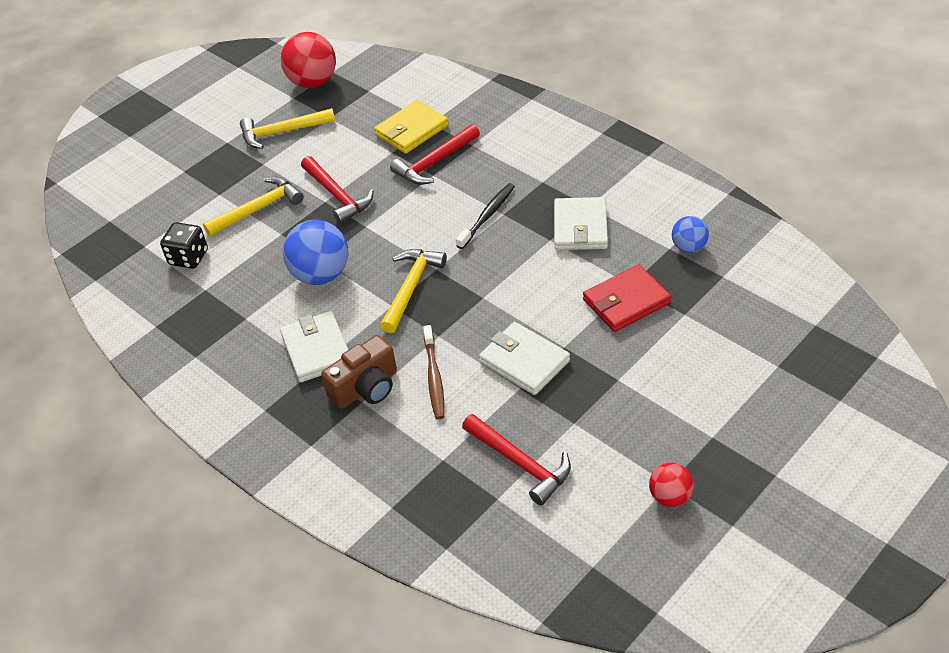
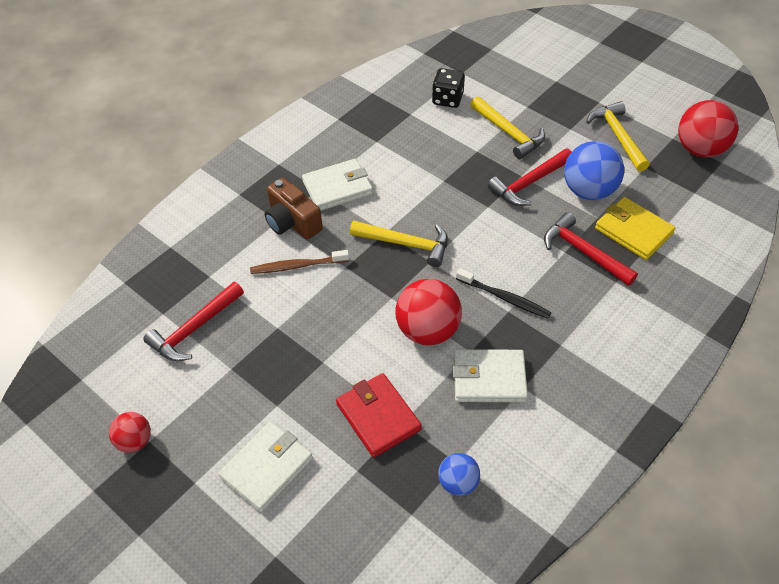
camera: 85 degrees right, 5 degrees up
(321, 275) = (424, 182): blue ball -> blue ball (589, 191)
(524, 361) = (308, 331): white wallet -> white wallet (267, 468)
(525, 269) = (428, 331): none -> red ball

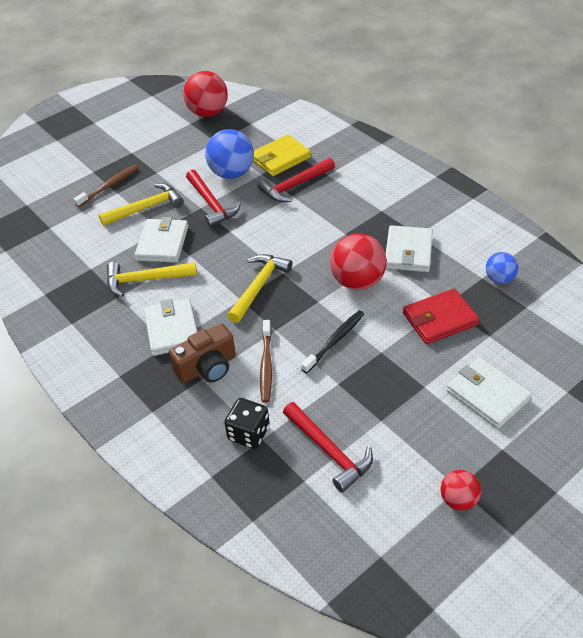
camera: 80 degrees left, 5 degrees down
(447, 99) = (82, 241): black dice -> black dice (248, 433)
(456, 157) = (162, 243): none -> white wallet
(504, 298) = (332, 233): black toothbrush -> black toothbrush (335, 341)
(536, 98) = (109, 186): none -> brown toothbrush
(617, 136) = (177, 149): yellow hammer -> yellow hammer (146, 280)

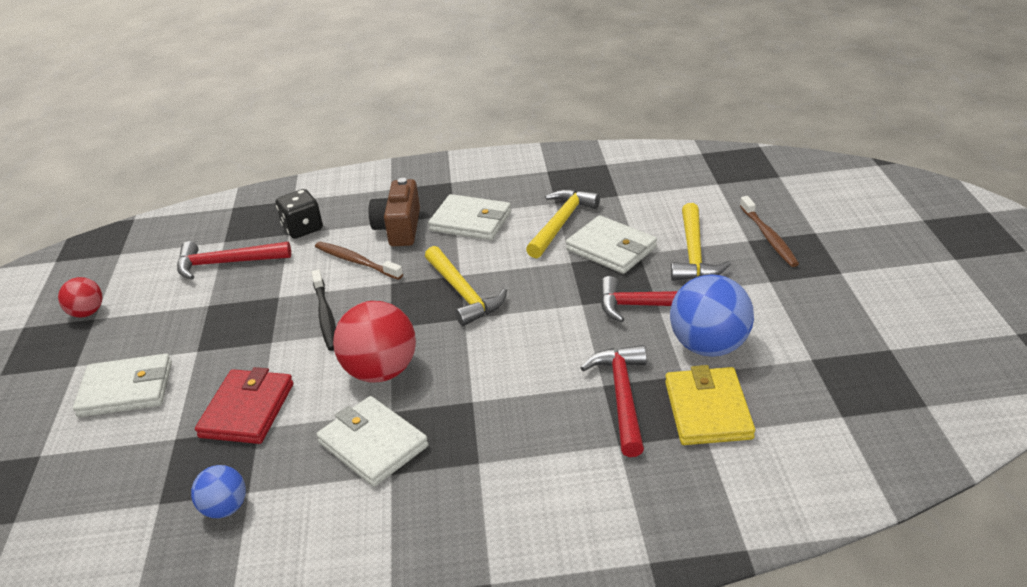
camera: 125 degrees right, 10 degrees down
(208, 113) = (913, 378): red ball -> none

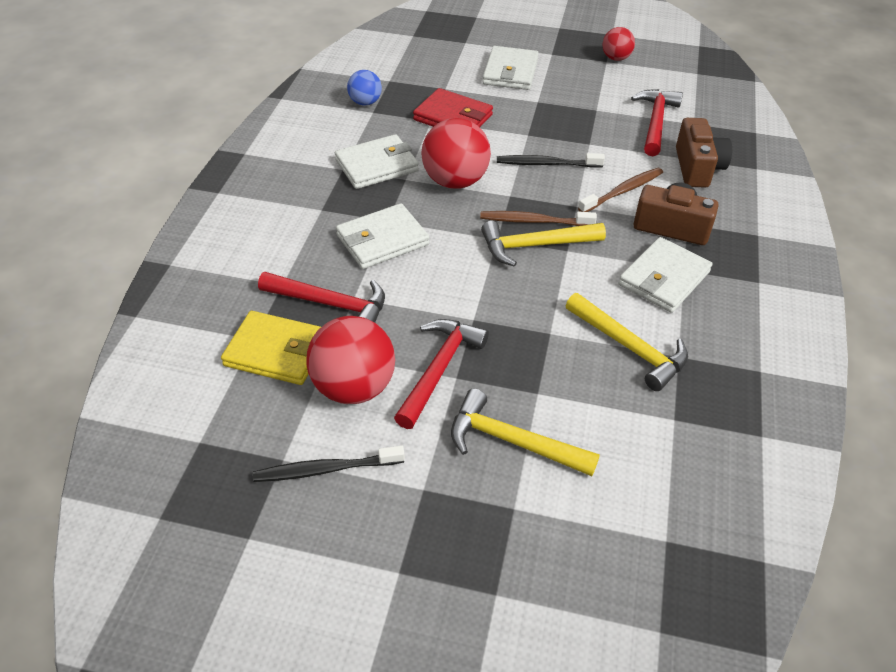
camera: 105 degrees right, 10 degrees up
(303, 228) = (697, 168): black dice -> brown camera
(611, 248) = (558, 372): white wallet -> white wallet (382, 240)
(709, 346) = (354, 387): blue ball -> red ball
(768, 237) = (509, 533): brown toothbrush -> brown toothbrush (534, 221)
(798, 332) = (326, 469): none -> black toothbrush

